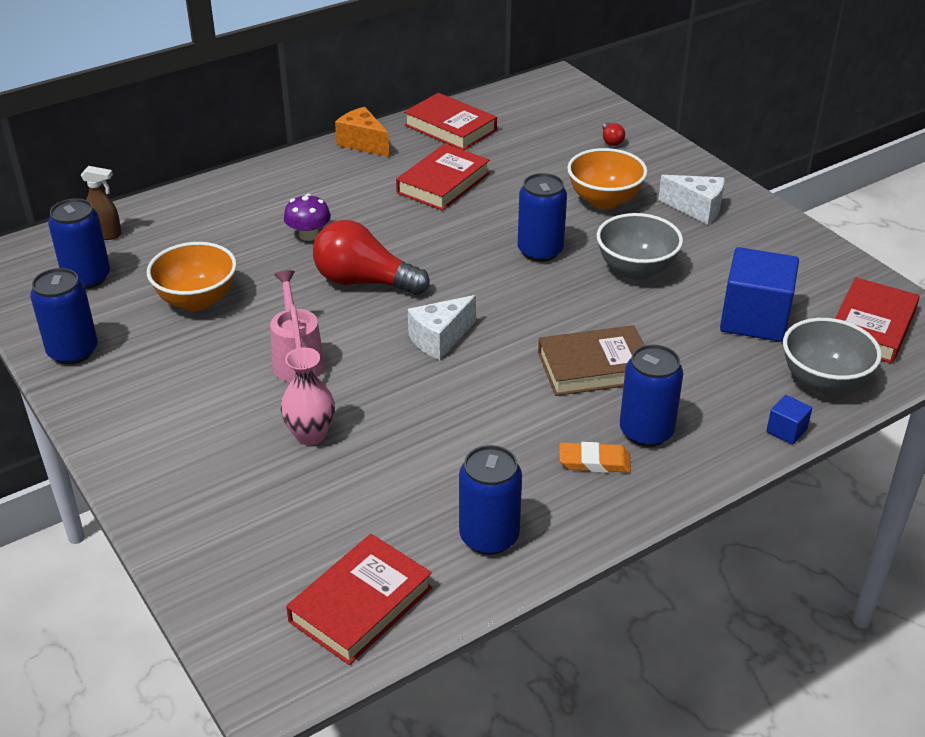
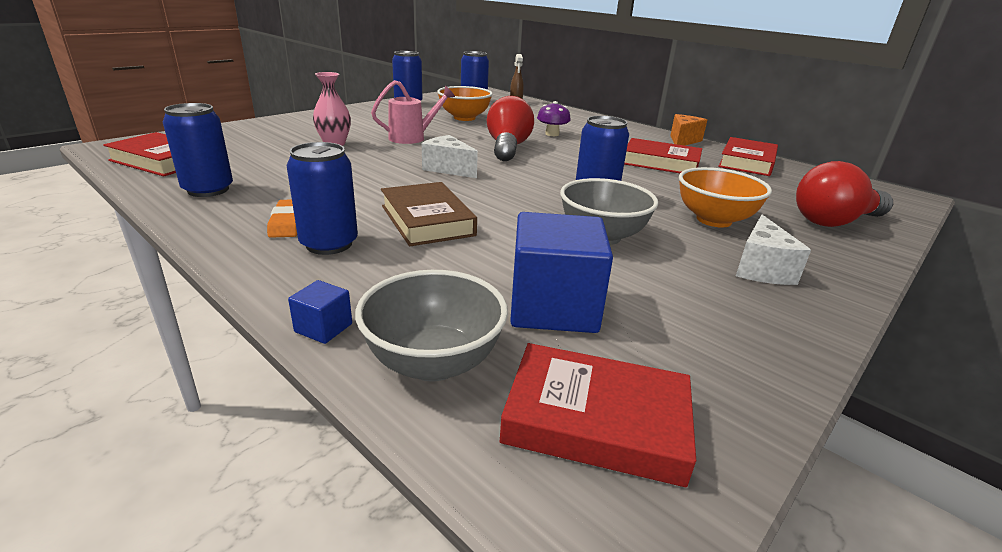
camera: 75 degrees right, 10 degrees down
(611, 141) = (834, 221): red light bulb -> red light bulb, size x2.45

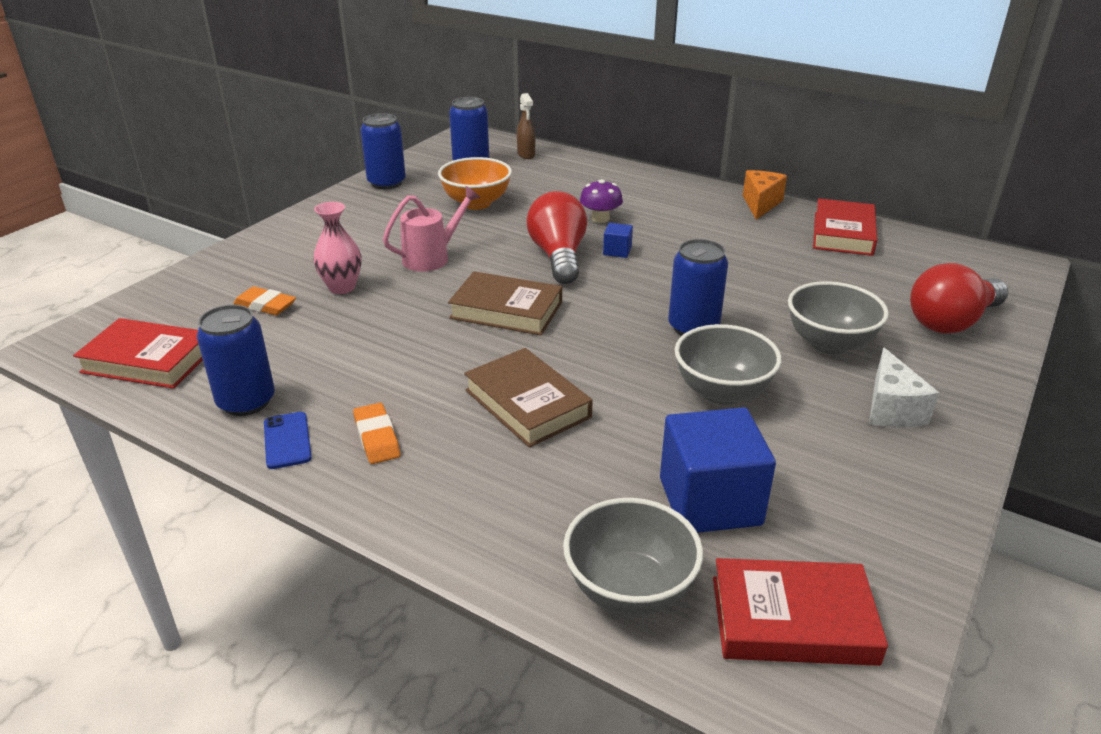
camera: 10 degrees left, 5 degrees up
(216, 214) = (287, 440): none -> blue phone
(272, 145) = (265, 305): none -> orange eraser
(323, 328) = (506, 572): blue cube -> blue cube (617, 251)
(329, 244) = (442, 461): blue can -> none
(448, 169) = (506, 310): white cheese -> brown book
(660, 163) = (746, 253): red book -> none
(714, 220) = (829, 343): orange bowl -> grey bowl

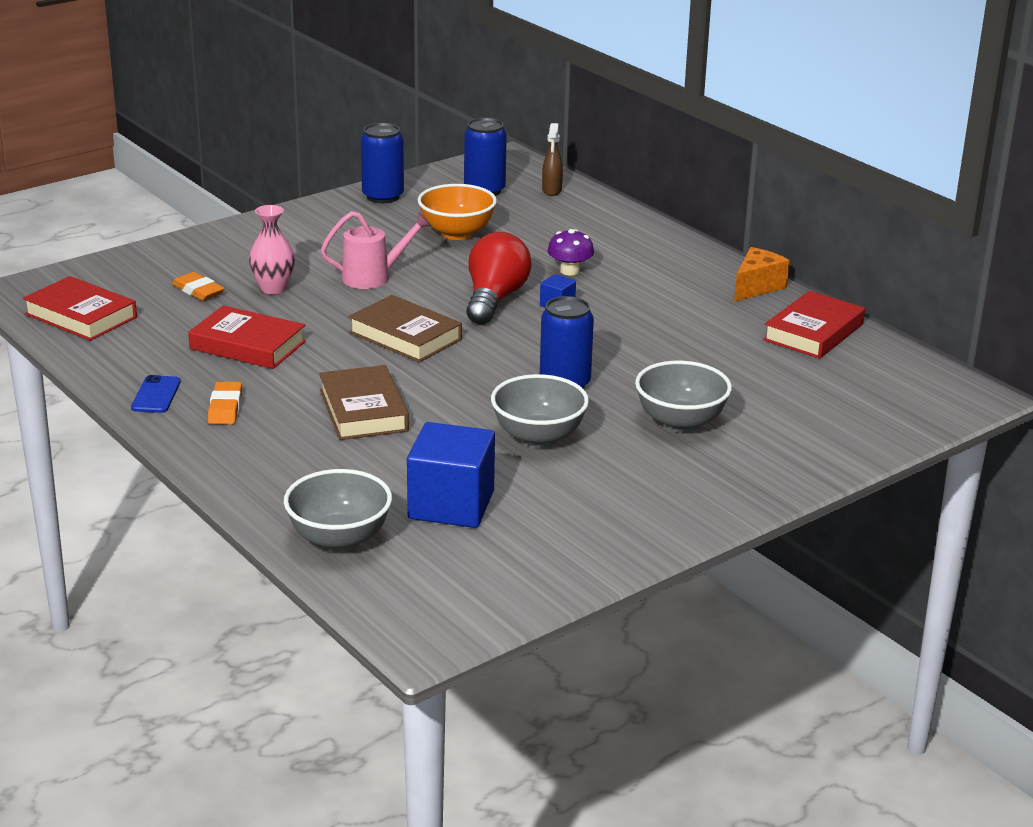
camera: 20 degrees right, 5 degrees down
(246, 401) = (140, 362): blue can -> none
(792, 620) = (442, 583): red book -> red book (248, 345)
(891, 409) = (677, 481): white cheese -> none
(951, 322) = (825, 430): red light bulb -> none

